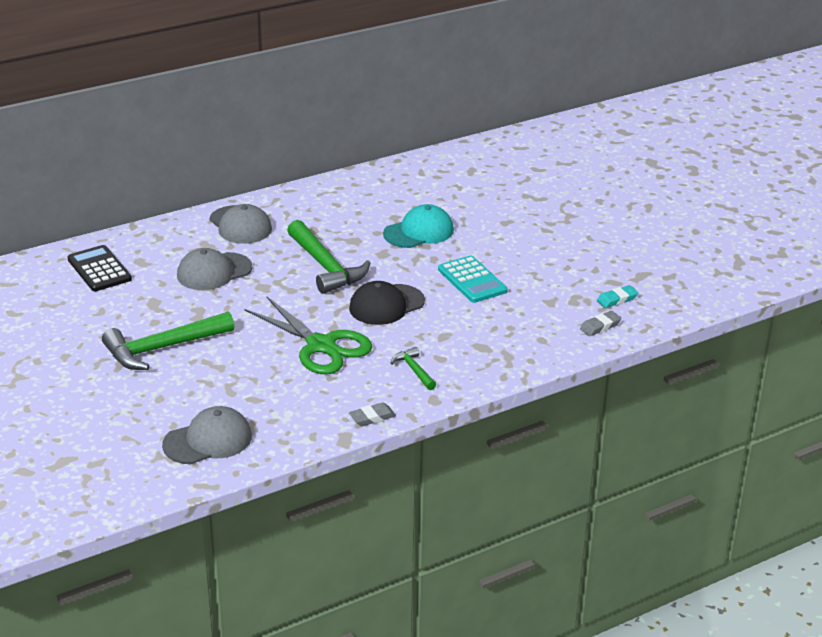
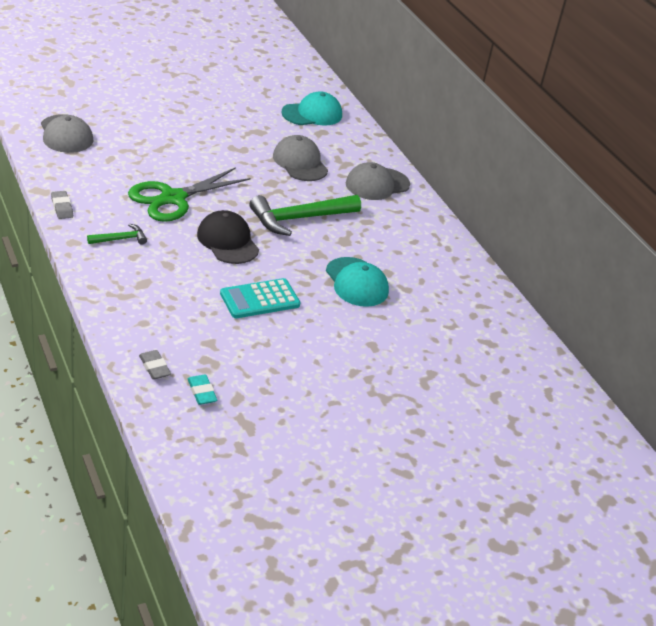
camera: 90 degrees right, 5 degrees up
(99, 269) = (312, 114): black calculator -> turquoise cap
(162, 348) = (192, 129): green hammer -> none

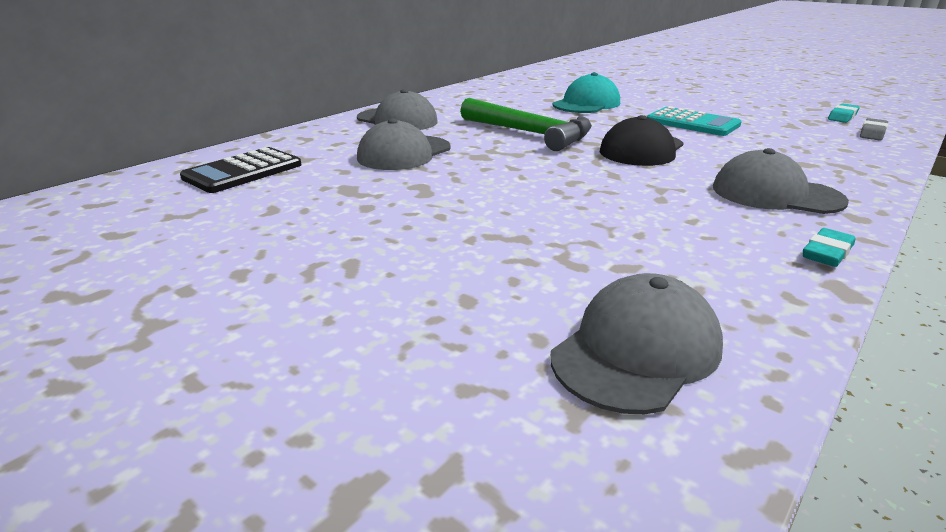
camera: 110 degrees left, 10 degrees down
(62, 207) = (827, 253): grey eraser -> turquoise eraser
(120, 239) = (776, 194): green hammer -> grey cap
(173, 198) = (626, 192): green scissors -> none
(312, 114) = (243, 171): turquoise cap -> black calculator

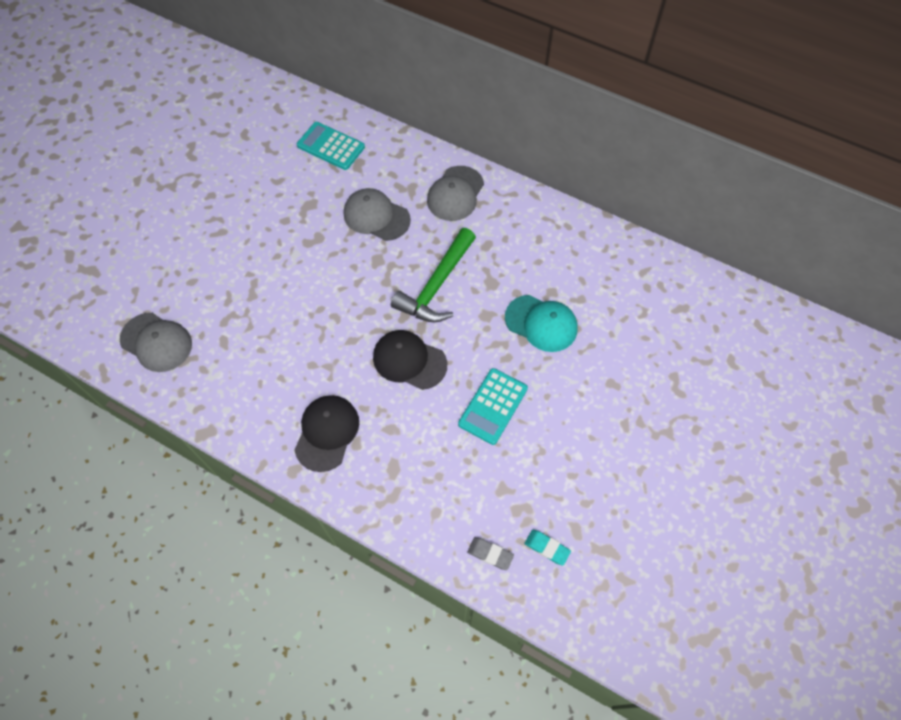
camera: 80 degrees right, 35 degrees up
(243, 171) = (331, 146): black calculator -> turquoise calculator
(776, 194) = (327, 433): grey cap -> black cap
(827, 253) = (244, 437): turquoise eraser -> none

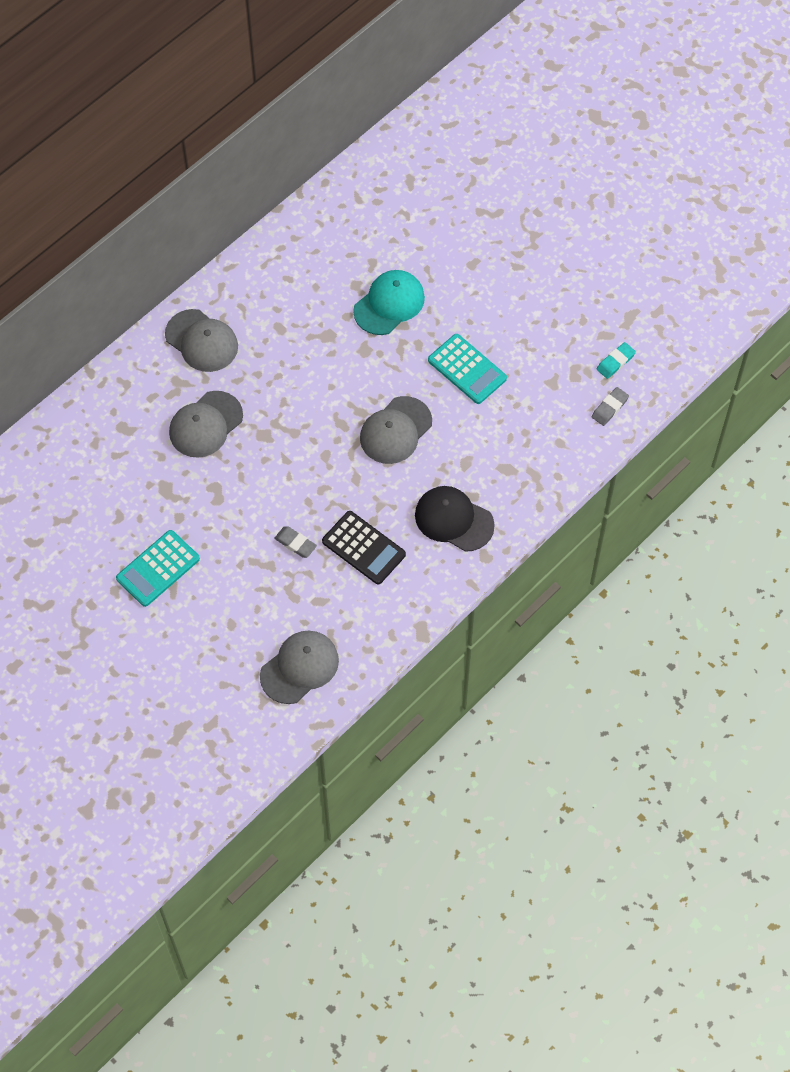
camera: 75 degrees left, 0 degrees up
(276, 309) = (295, 543): none -> grey eraser
(282, 364) = (363, 548): none -> black calculator
(331, 146) = (87, 452): turquoise calculator -> turquoise calculator (158, 569)
(409, 361) = (395, 430): black cap -> grey cap
(436, 285) = (314, 386): green hammer -> none

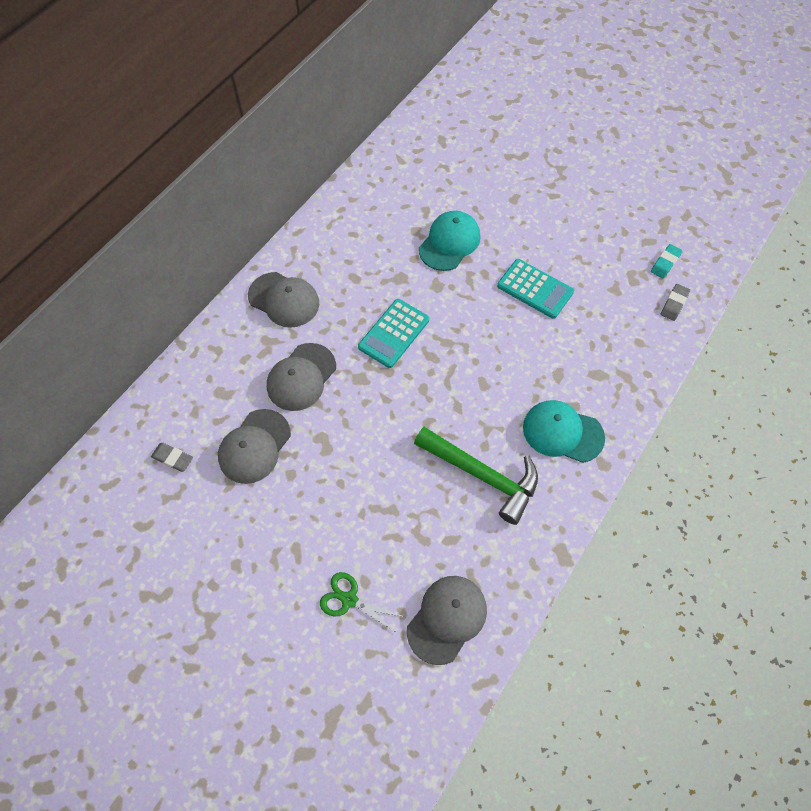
camera: 10 degrees left, 0 degrees up
(158, 569) = (278, 533): turquoise calculator -> turquoise calculator (394, 333)
(214, 637) = (349, 600): none -> green scissors
(295, 543) = (413, 482): grey eraser -> grey eraser (173, 458)
(363, 548) = (482, 475): black calculator -> green hammer
(395, 430) = (484, 355): grey cap -> grey cap (254, 446)
(454, 520) = (562, 432): black cap -> turquoise cap

